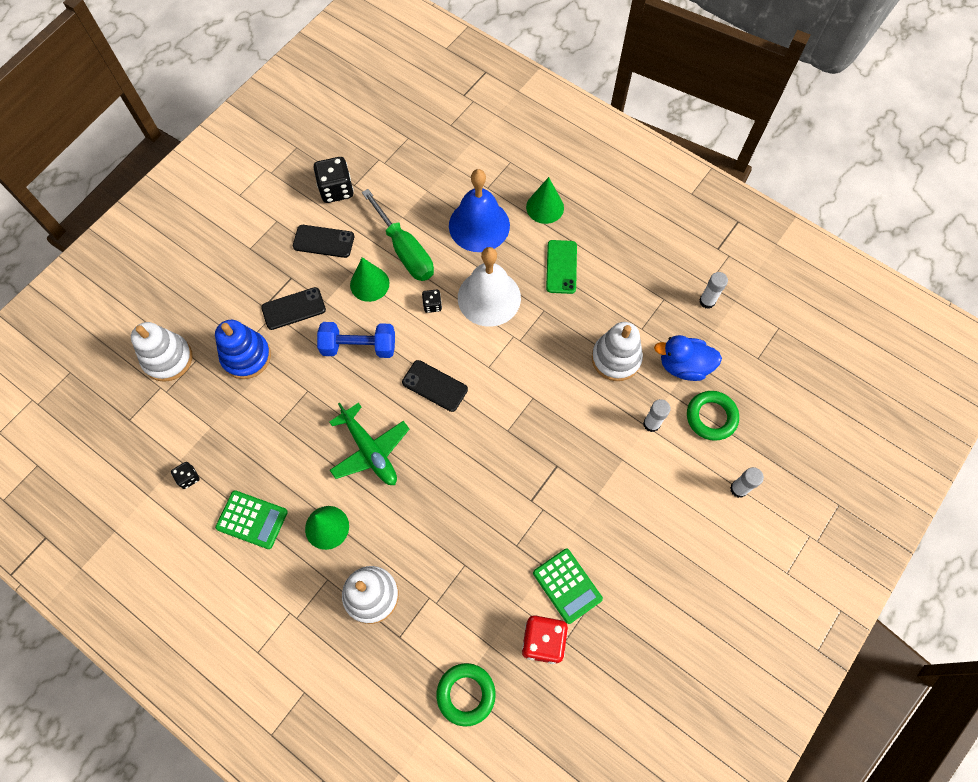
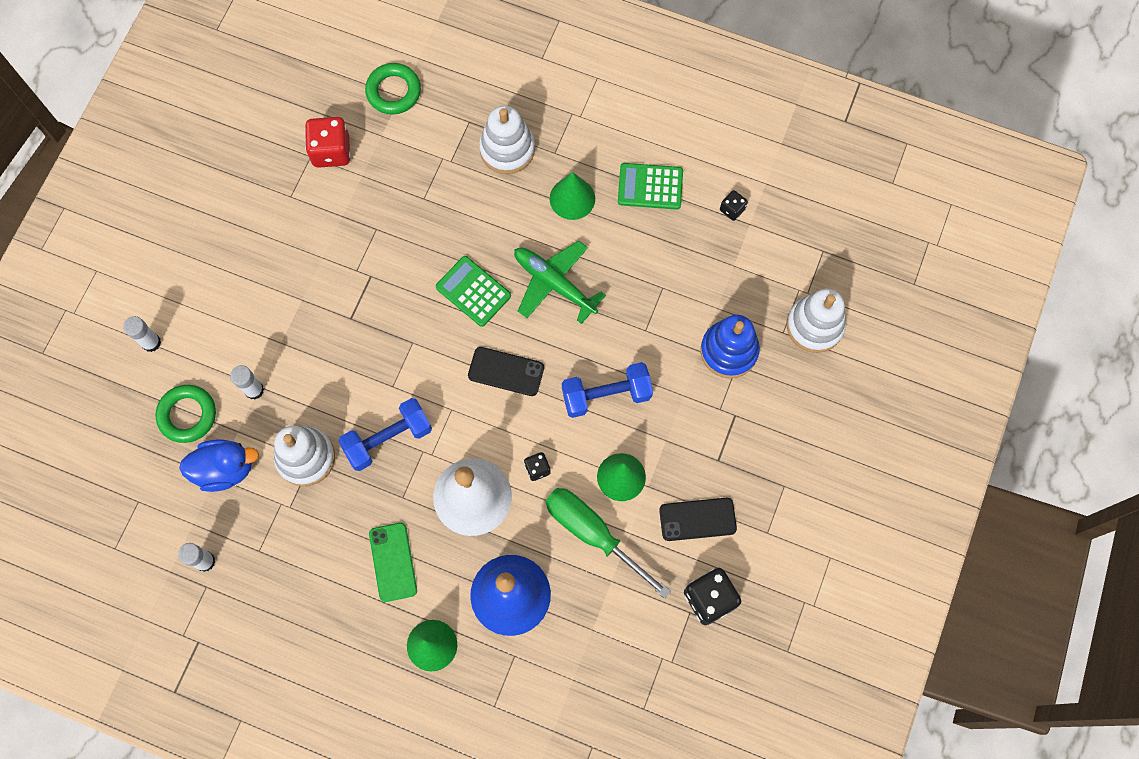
camera: 165 degrees right, 5 degrees up
(293, 309) = (699, 421): black phone -> none
(545, 356) = (388, 439): none -> blue dumbbell
(567, 586) = (317, 204): green calculator -> green calculator (473, 291)

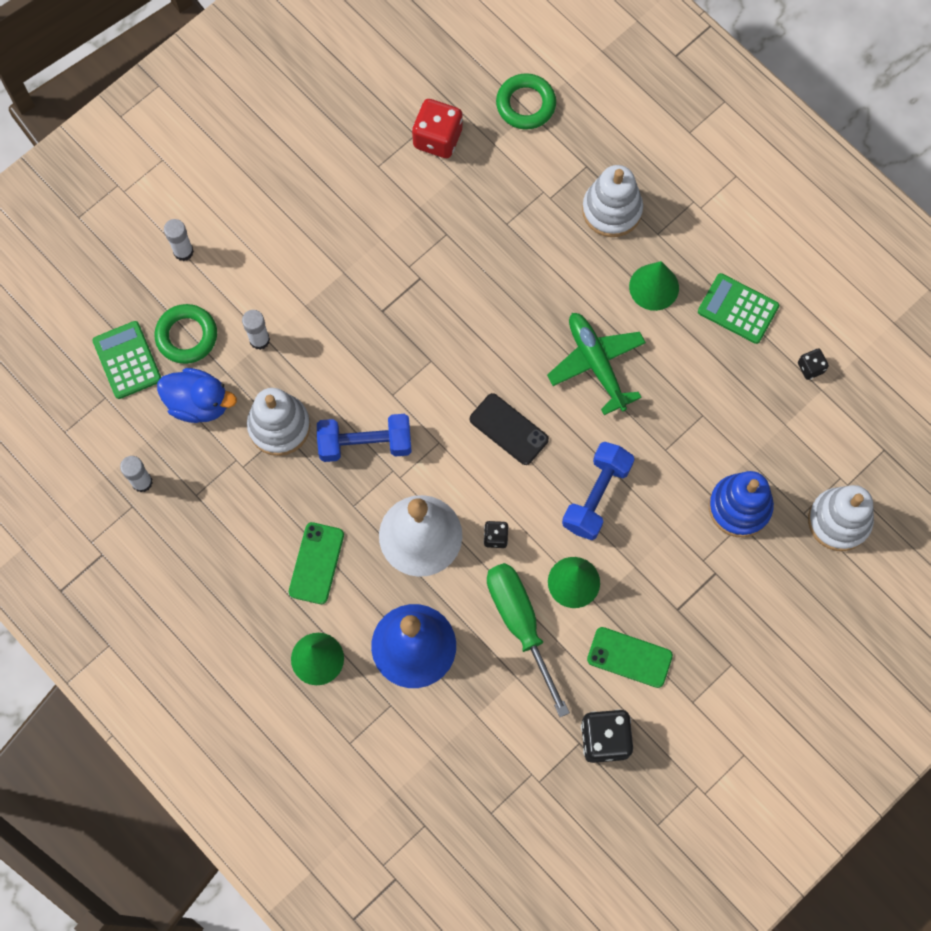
camera: 25 degrees right, 0 degrees up
(473, 291) = (513, 337): green calculator -> green calculator (127, 360)
(606, 395) = (596, 496): blue dumbbell -> blue dumbbell turned 75 degrees counterclockwise
(697, 519) = (629, 657): black phone -> green phone

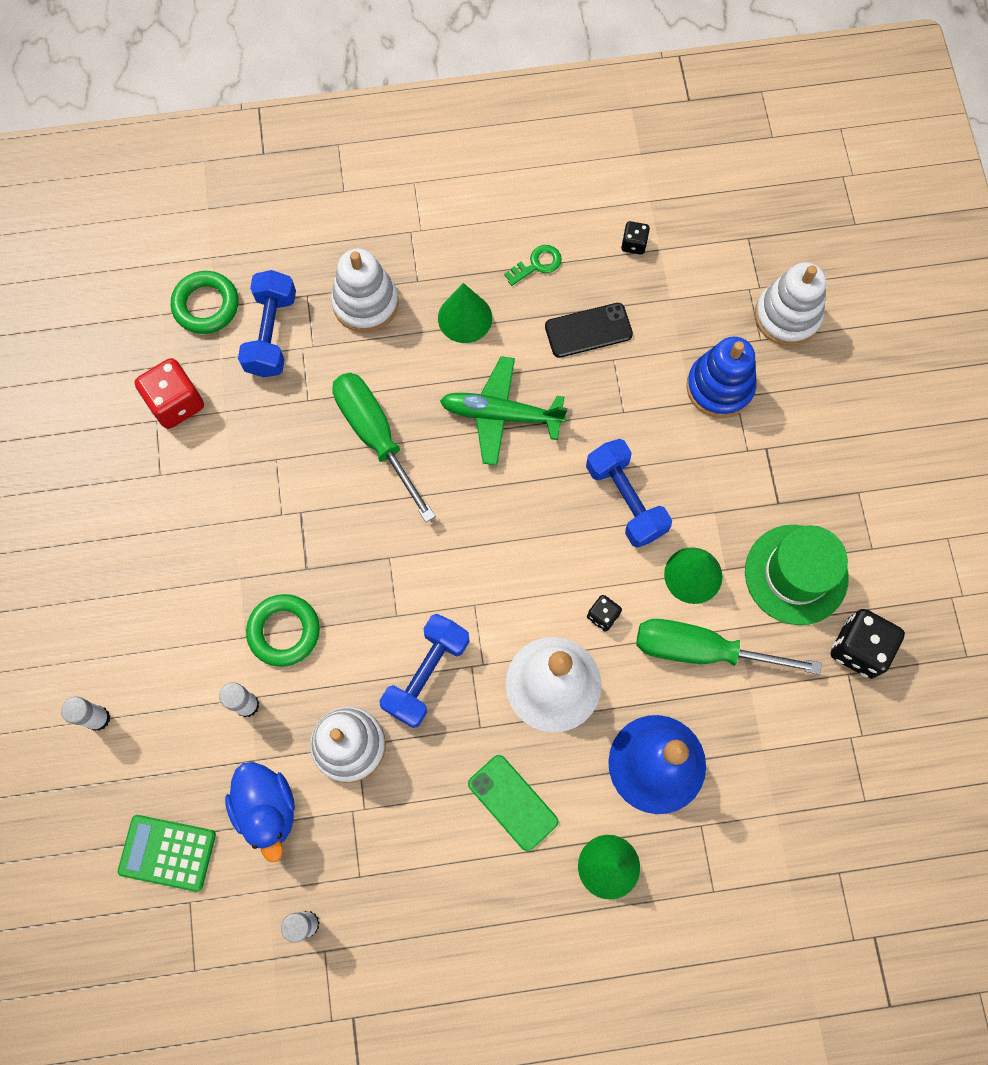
camera: 55 degrees left, 0 degrees up
(186, 336) = (188, 774): green ring -> green ring (284, 631)
(199, 403) = (267, 809): blue duck -> blue duck turned 105 degrees clockwise
(508, 429) = (507, 533): black phone -> black phone (588, 330)
(514, 289) = (376, 437): none -> green screwdriver
(538, 163) = (271, 334): none -> blue dumbbell
(629, 657) = (796, 574): green phone -> green hat
(738, 309) = (537, 264): green calculator -> green key

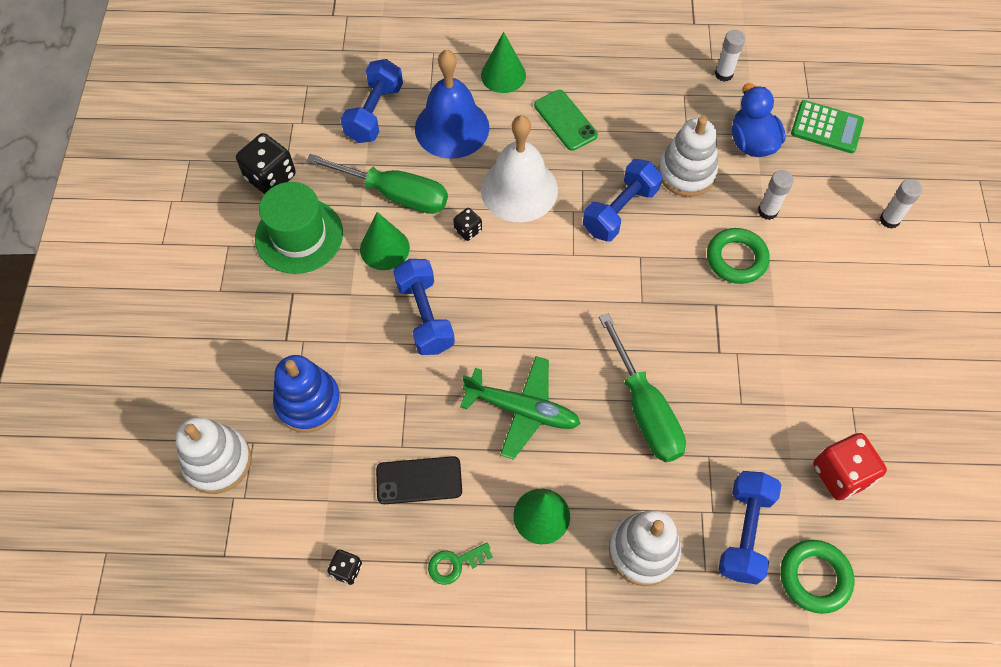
camera: 170 degrees left, 10 degrees down
(762, 770) = (374, 113): none -> blue dumbbell

